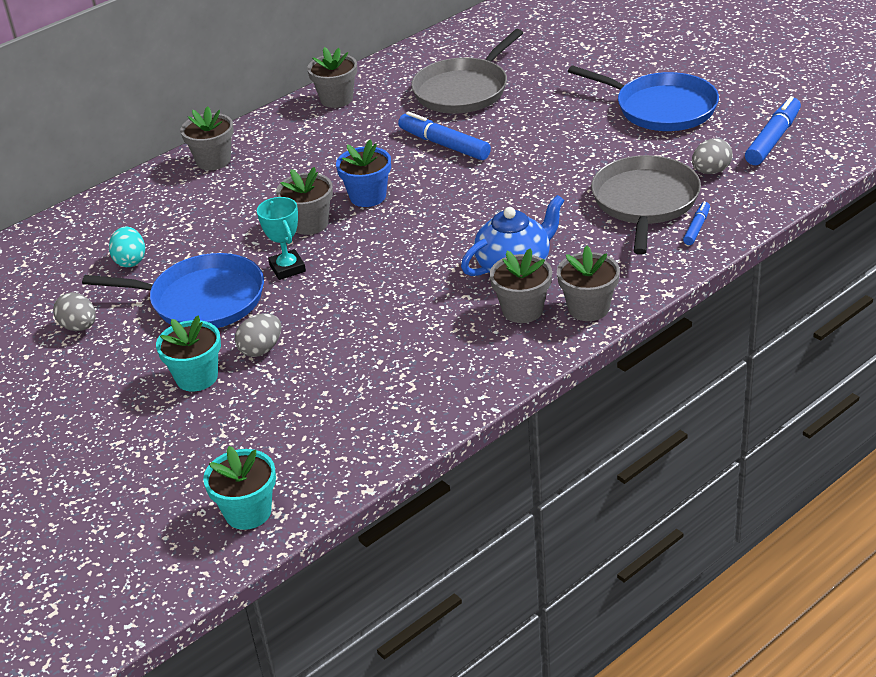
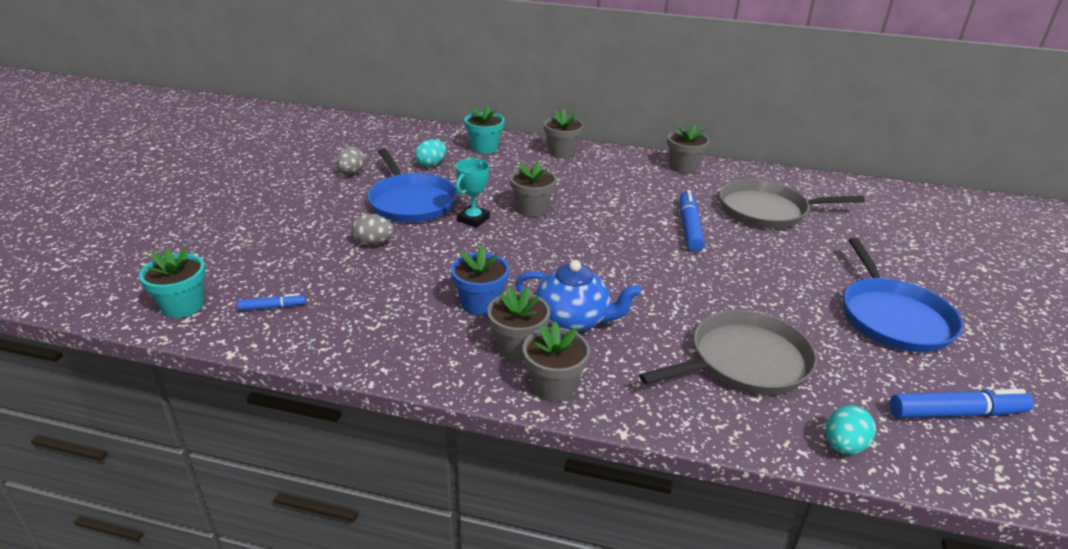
camera: 50 degrees right, 5 degrees down
(197, 377) = (326, 230): turquoise flower pot -> turquoise flower pot (484, 148)
(368, 196) = (588, 220): blue flower pot -> blue flower pot (480, 304)
(697, 228) = (745, 413): blue marker -> blue marker (272, 307)
(711, 171) = (844, 387): grey egg -> none
(761, 201) = (843, 446): none -> turquoise egg

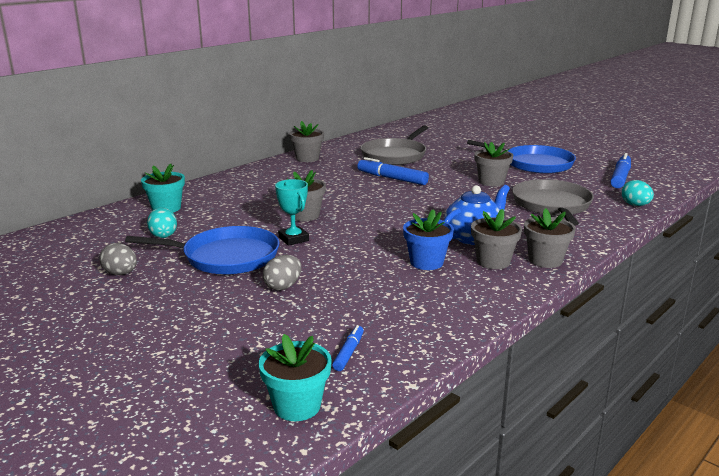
camera: 60 degrees left, 10 degrees down
(562, 152) = (223, 185): grey flower pot -> grey flower pot (491, 182)

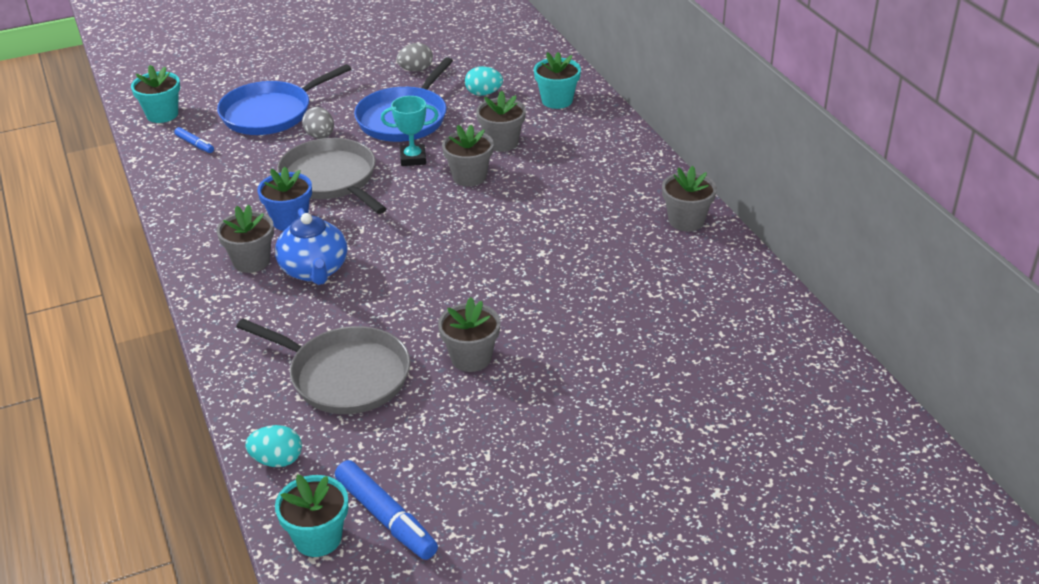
camera: 115 degrees right, 15 degrees up
(392, 178) = (549, 271): blue marker -> none
(395, 155) = (655, 305): grey pan -> grey pan (331, 179)
(534, 164) = (519, 446): blue pan -> blue pan (270, 113)
(545, 260) = (220, 296): grey flower pot -> grey flower pot (502, 142)
(656, 186) = (318, 538): none -> turquoise flower pot

